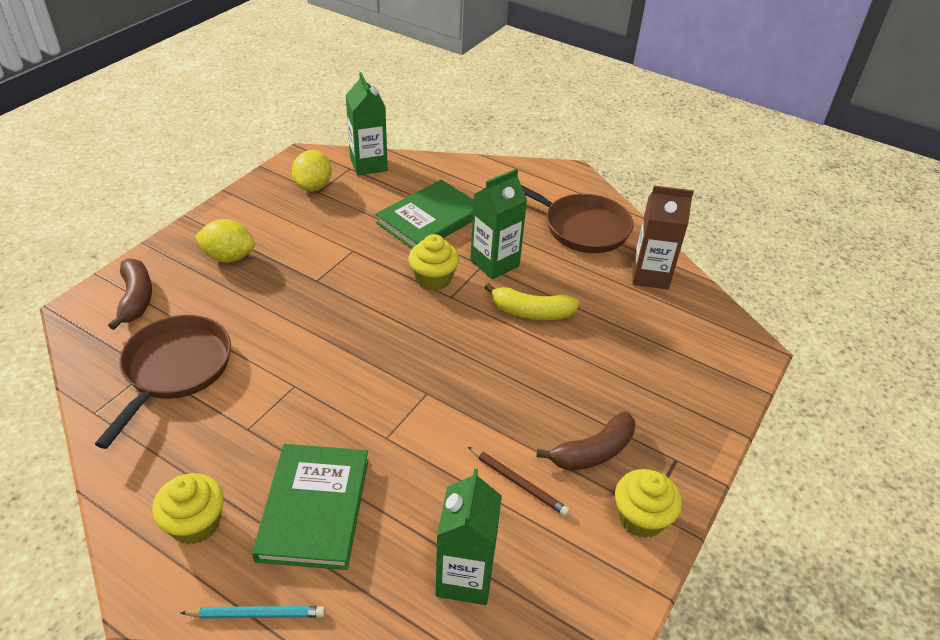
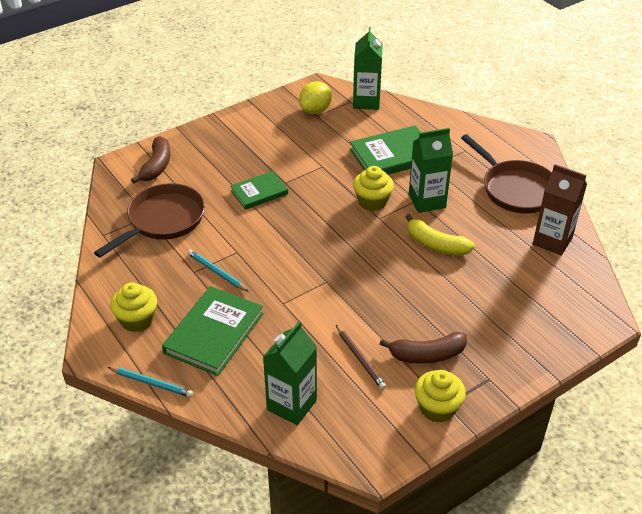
camera: 25 degrees right, 0 degrees up
(229, 257) = (230, 151): yellow lemon -> none
(280, 421) = (217, 272): none -> turquoise pencil
(289, 300) = (259, 192): none -> green book

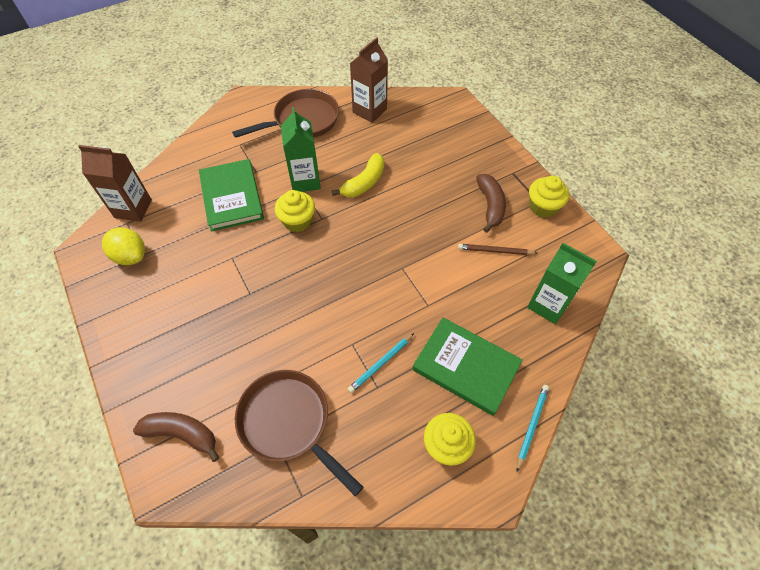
camera: 85 degrees left, 15 degrees up
(259, 192) = (260, 319): green book -> none
(360, 358) = (495, 251): brown pencil -> brown pencil turned 150 degrees counterclockwise
(366, 102) = (133, 209): green carton -> brown carton

